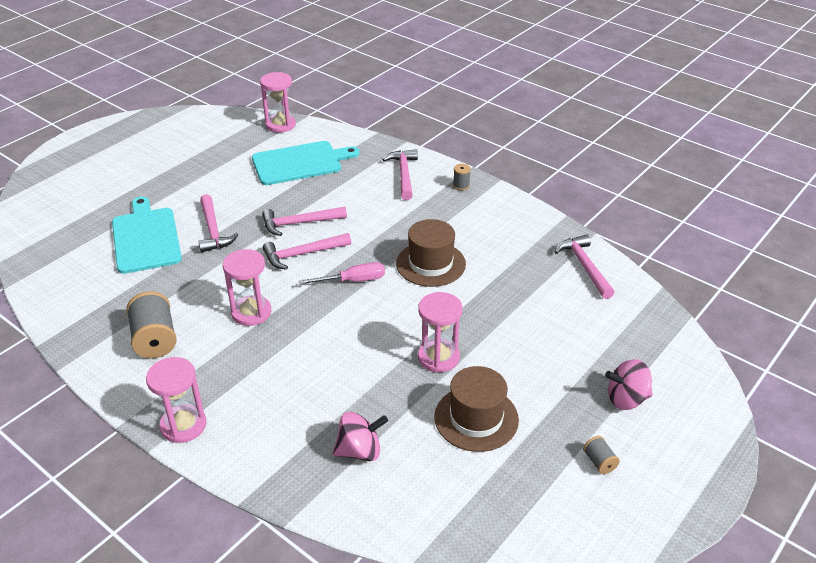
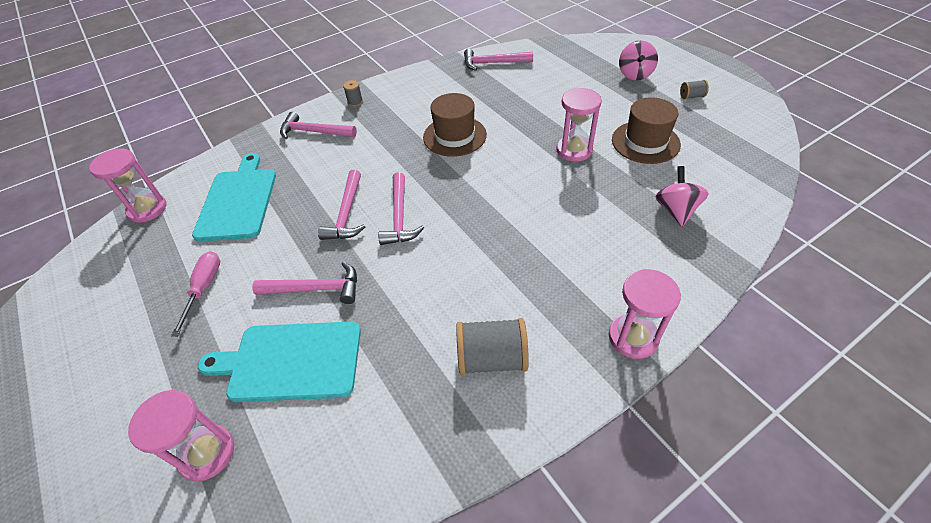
camera: 70 degrees left, 10 degrees up
(251, 312) = (475, 266): pink hourglass -> pink hourglass (207, 453)
(353, 281) = (457, 186): pink screwdriver -> pink screwdriver (204, 288)

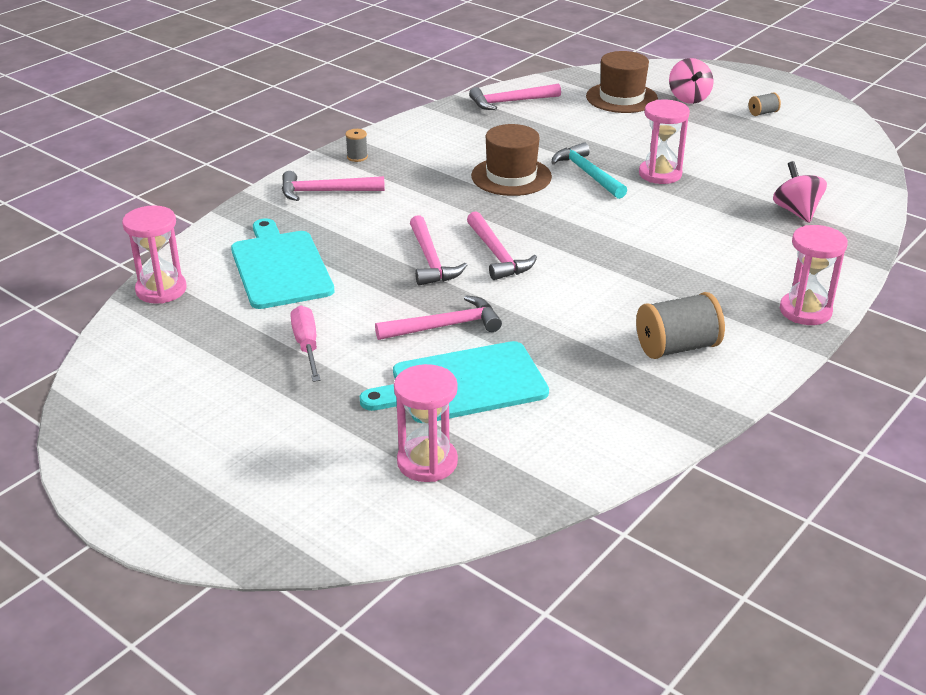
camera: 20 degrees left, 15 degrees down
(515, 141) = (588, 174): none -> turquoise hammer
(645, 142) = (734, 158): brown hat -> brown hat (621, 98)

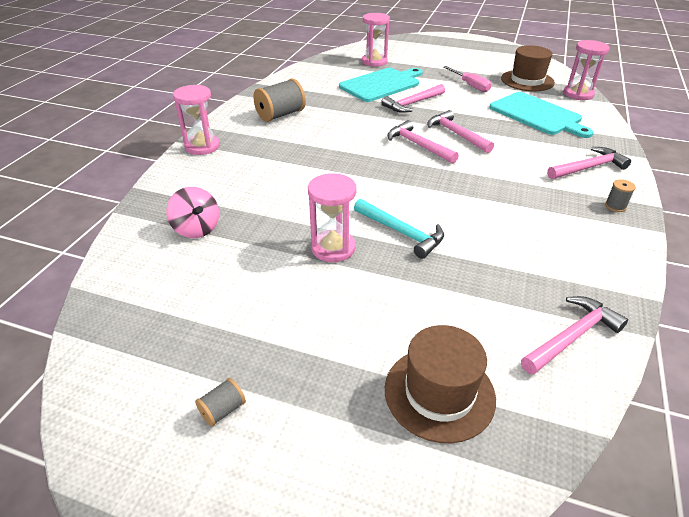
camera: 160 degrees right, 5 degrees up
(511, 176) = (466, 214): brown hat -> brown hat (527, 81)
(688, 98) = (342, 423): pink spinning top -> none

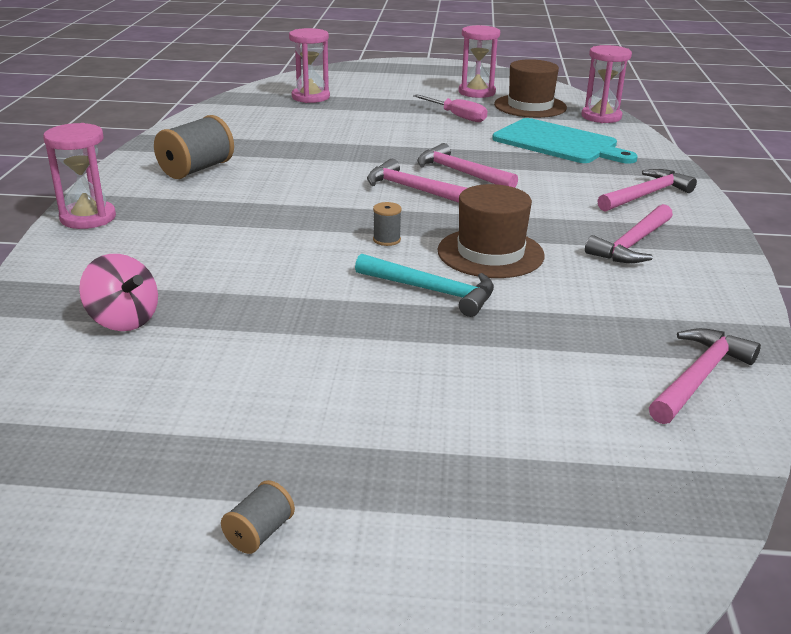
camera: 15 degrees left, 10 degrees down
(333, 248) = (342, 319): pink hourglass -> pink hourglass (476, 92)
(381, 84) = (332, 123): turquoise cutting board -> none
(412, 103) = (385, 142): pink hammer -> pink hammer (632, 244)
(439, 393) = (557, 463): brown hat -> brown hat (490, 253)
(615, 206) = (695, 233): grey spool -> grey spool (386, 240)

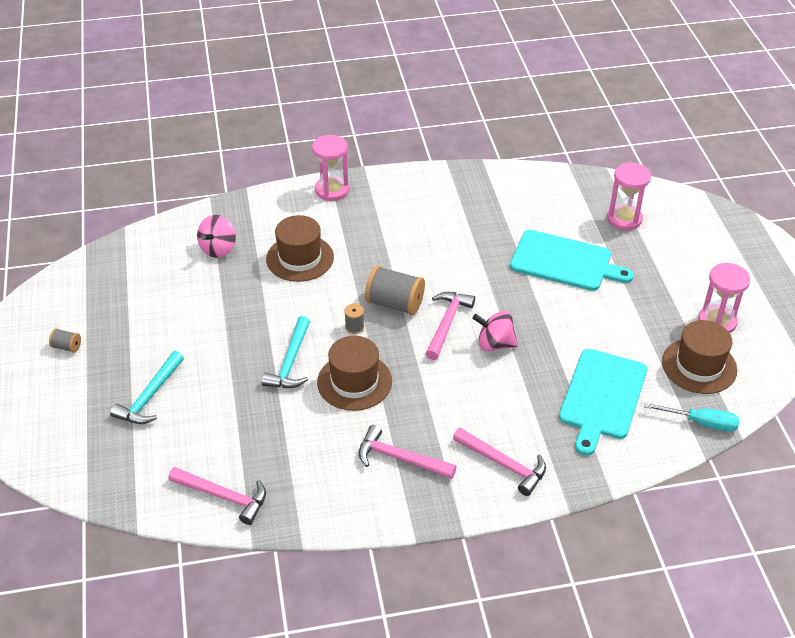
camera: 75 degrees right, 15 degrees up
(196, 169) = (428, 208): grey spool -> grey spool (395, 304)
(214, 258) = (300, 258): none -> brown hat
(354, 126) = (565, 262): none -> turquoise cutting board
(457, 116) = (633, 319): pink screwdriver -> none
(457, 430) = (150, 396): none -> turquoise hammer
(461, 172) = (494, 344): pink hammer -> pink spinning top
(601, 117) = (701, 423): pink hourglass -> turquoise screwdriver

